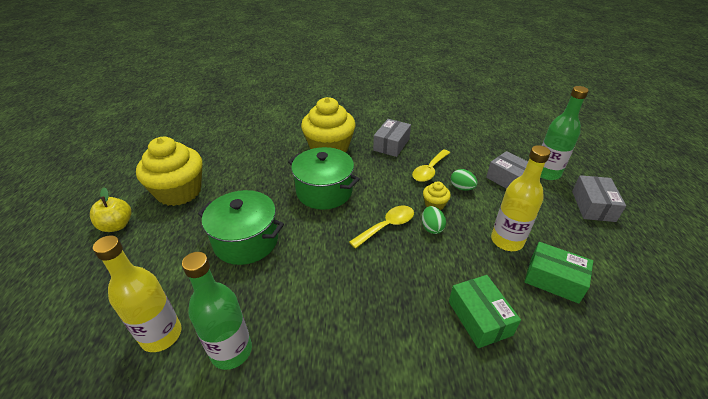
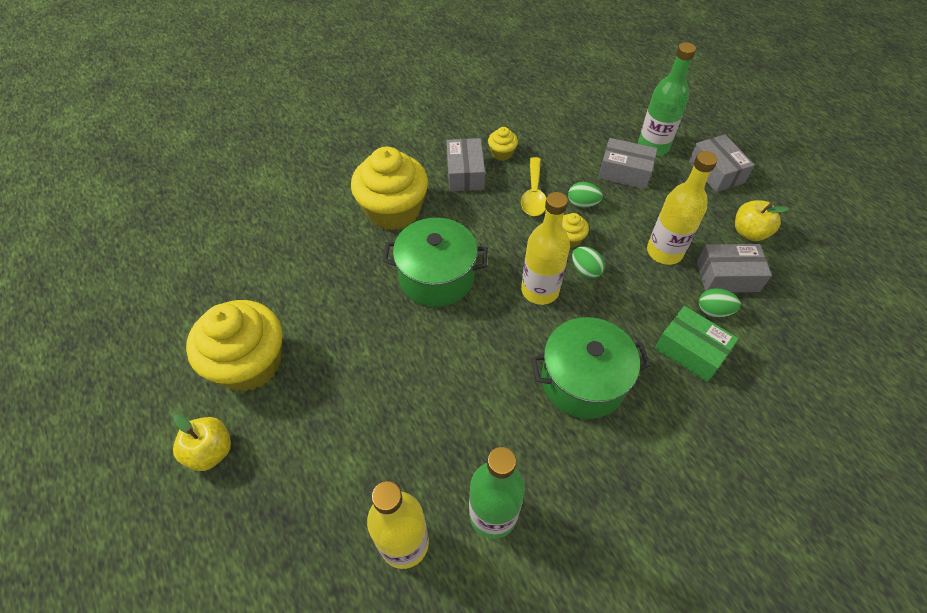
camera: 30 degrees left, 15 degrees up
(246, 241) = (399, 386): green pot -> green pot (582, 381)
(387, 226) = (540, 290): yellow spoon -> yellow bottle
(425, 142) = (502, 153): none -> yellow cupcake
(522, 298) = (713, 311): none -> green egg
(553, 279) = (727, 276): green box -> grey box
(597, 257) = (749, 232): none -> yellow apple

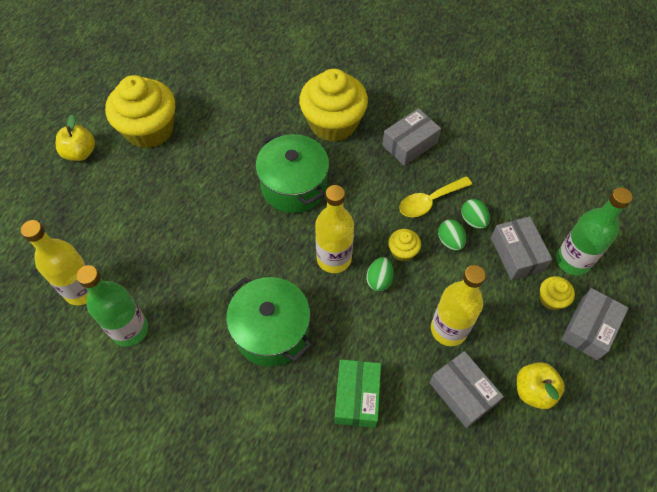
camera: 55 degrees right, 5 degrees up
(502, 153) = (455, 155): yellow cupcake -> yellow cupcake (551, 299)
(713, 311) = (413, 397): green egg -> green egg (473, 220)

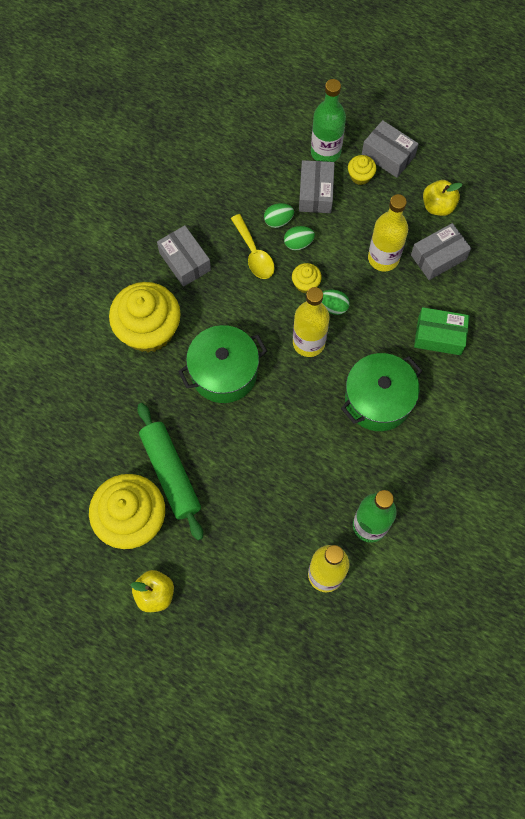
camera: 85 degrees left, 10 degrees up
(191, 153) = (170, 473): none -> green rolling pin
(517, 254) = (315, 193): grey box -> grey box turned 75 degrees counterclockwise

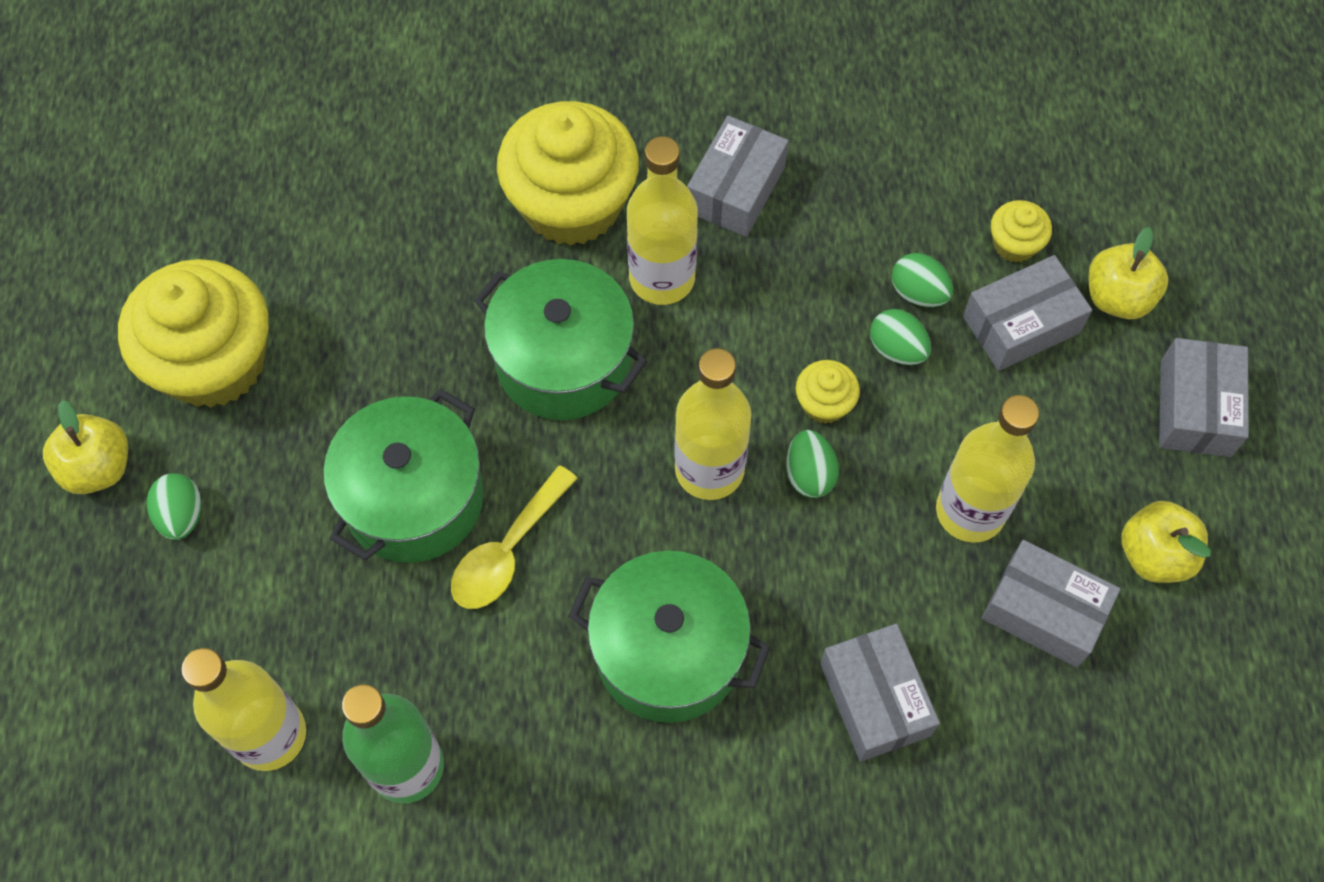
camera: 60 degrees right, 5 degrees down
(170, 473) = (328, 376): green rolling pin -> none
(201, 567) = (181, 515): none -> green egg
(209, 313) = (662, 278): none -> yellow bottle
(252, 465) = (414, 498): none -> green pot
(254, 254) = (825, 288): yellow spoon -> yellow spoon (507, 551)
(325, 152) = (1117, 297): green bottle -> yellow apple
(360, 176) = (1113, 382): yellow cupcake -> yellow cupcake (1014, 244)
(439, 336) = (875, 699): green box -> grey box

